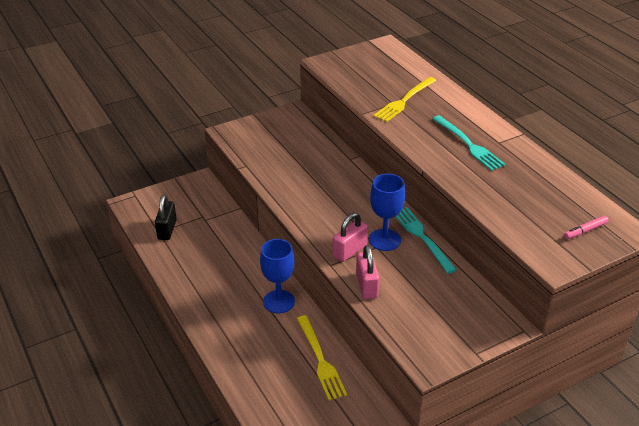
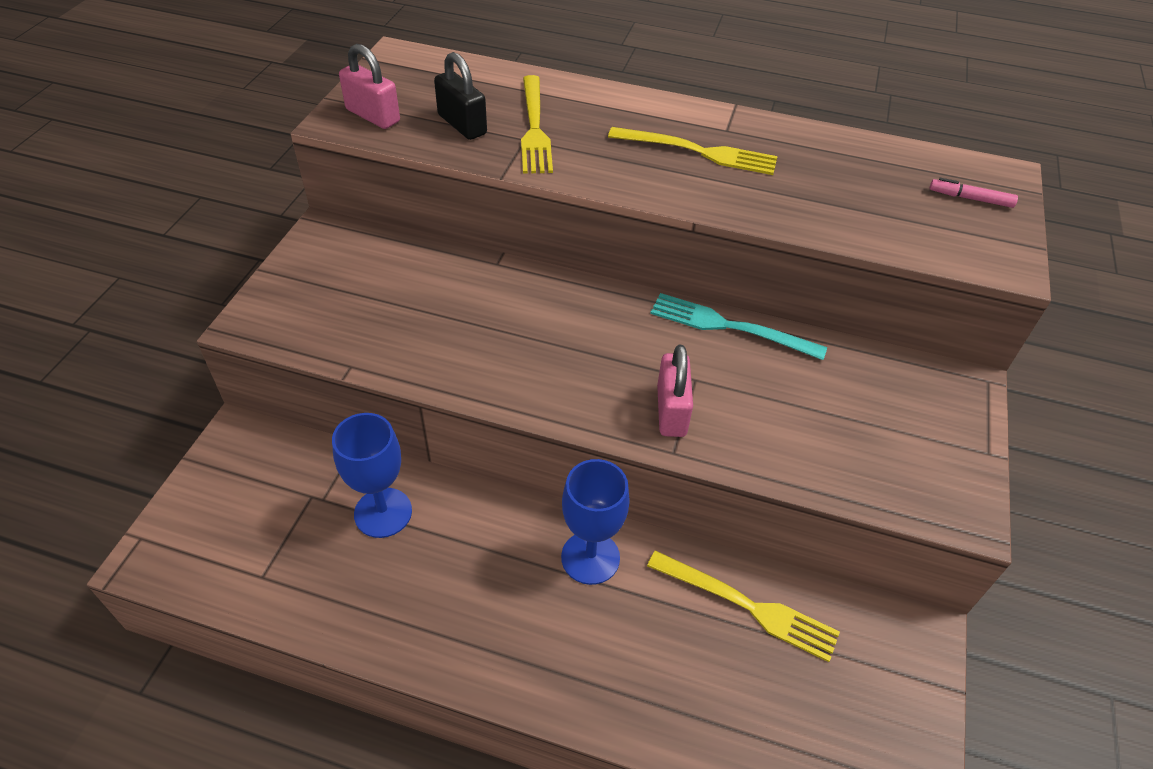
camera: 45 degrees left, 10 degrees up
(167, 229) = (274, 562): black padlock -> black padlock (462, 124)
(366, 285) = (757, 450): pink padlock -> pink padlock (373, 116)
(384, 240) = (692, 362): blue goblet -> blue goblet (383, 512)
(469, 145) = (699, 152): turquoise fork -> yellow fork
(585, 230) = (970, 198): pink marker -> pink marker turned 90 degrees clockwise

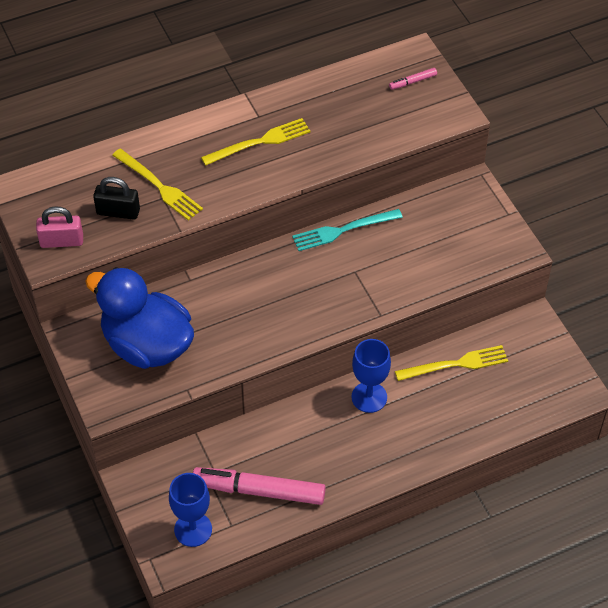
camera: 40 degrees left, 5 degrees up
(339, 562) = (259, 491): none -> pink marker
(372, 293) = (147, 345): none -> blue duck
(383, 512) = (252, 454): blue goblet -> blue goblet (193, 529)
(671, 411) = (360, 296): pink padlock -> none

